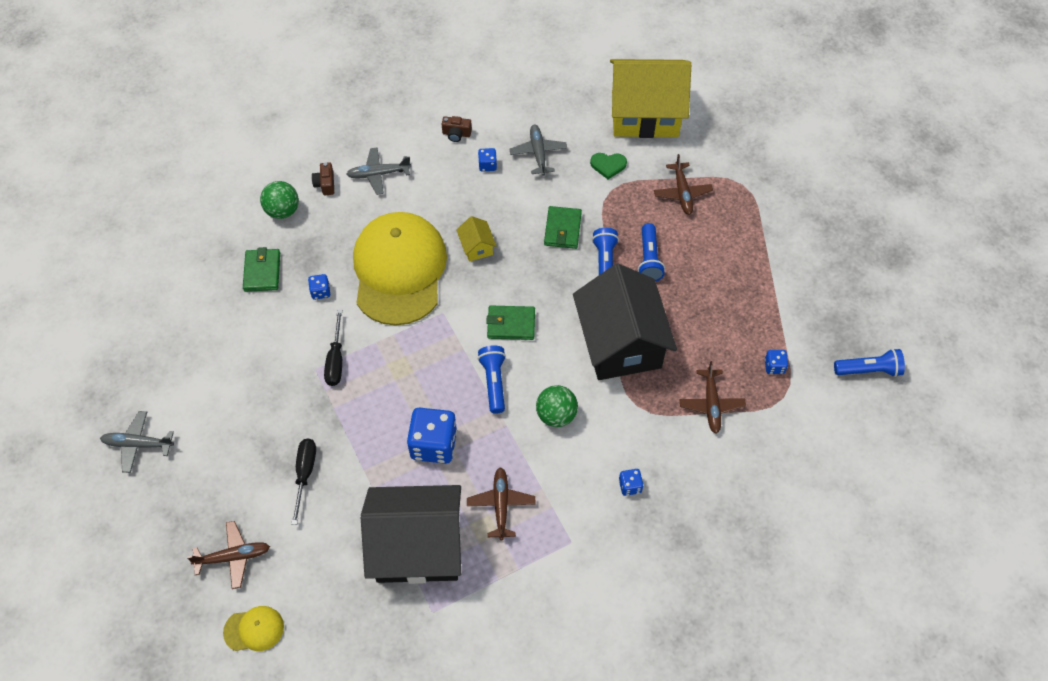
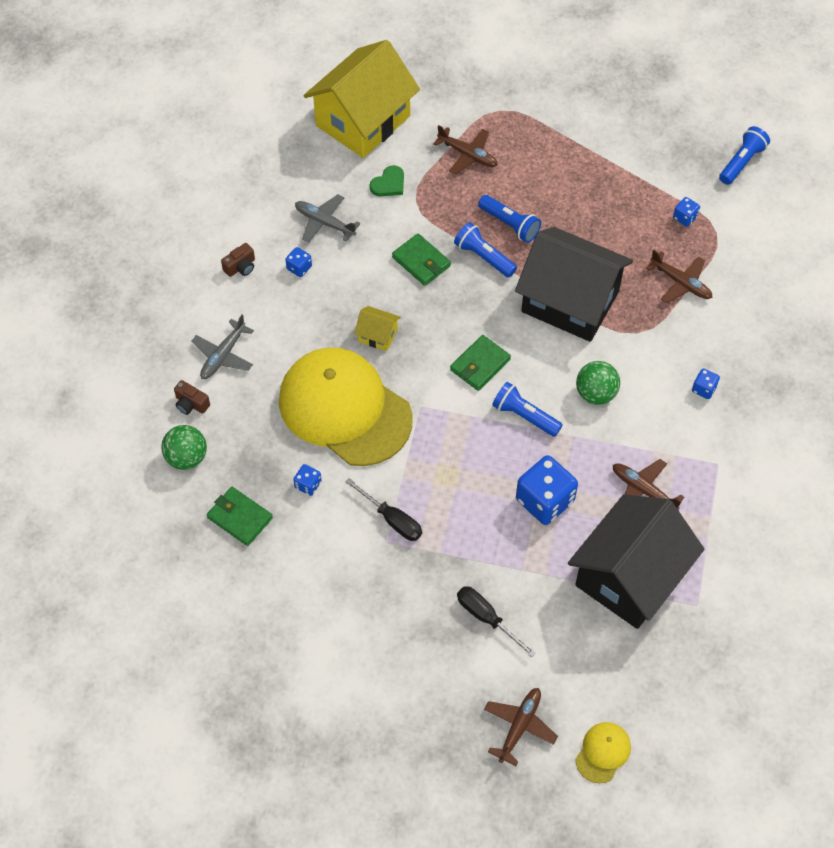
camera: 50 degrees left, 0 degrees up
(138, 444) = (333, 737): grey plane -> none

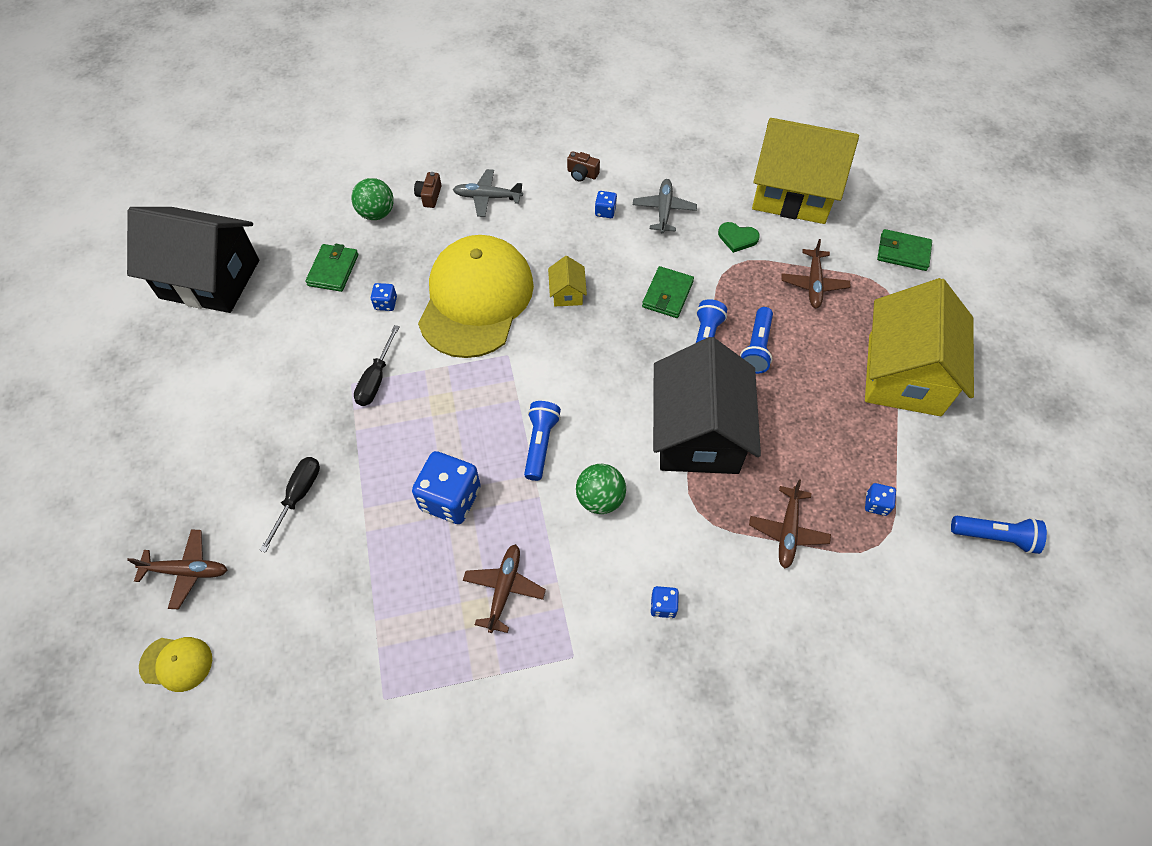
camera: 65 degrees right, 0 degrees up
(480, 365) = (579, 384): green wallet -> green wallet (903, 252)
(585, 142) = (904, 374): none -> yellow house
(630, 576) = (393, 614): black house -> black house (210, 279)

